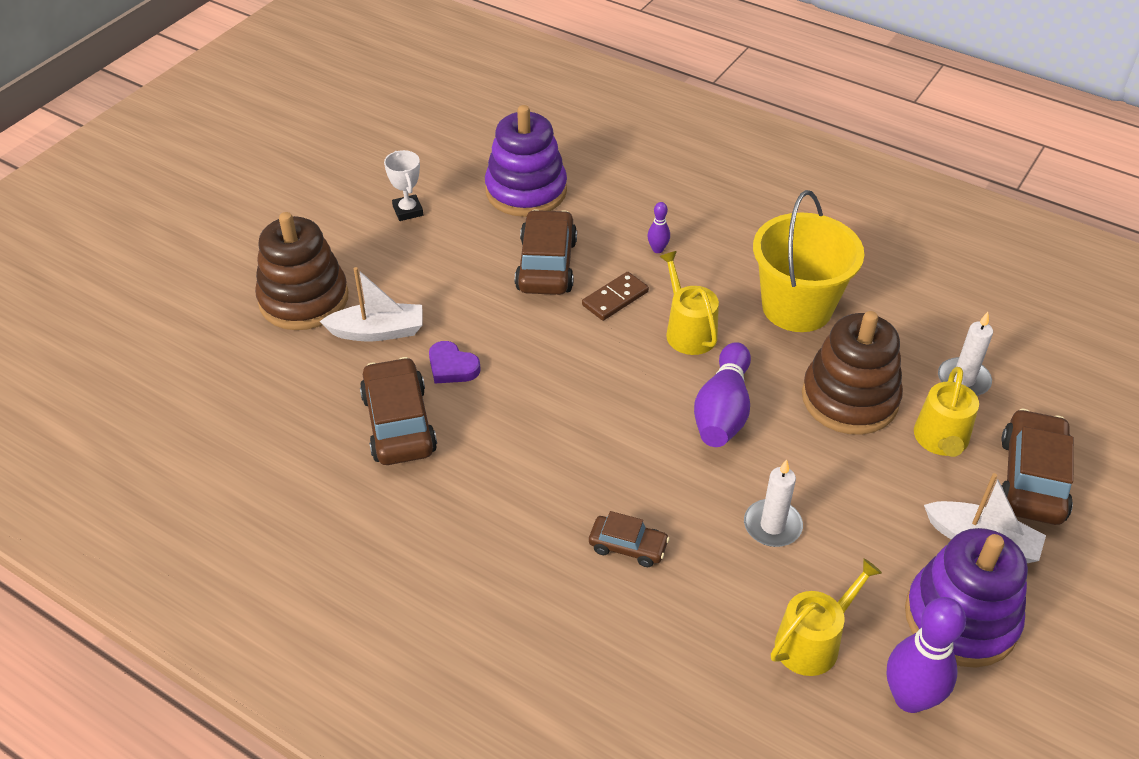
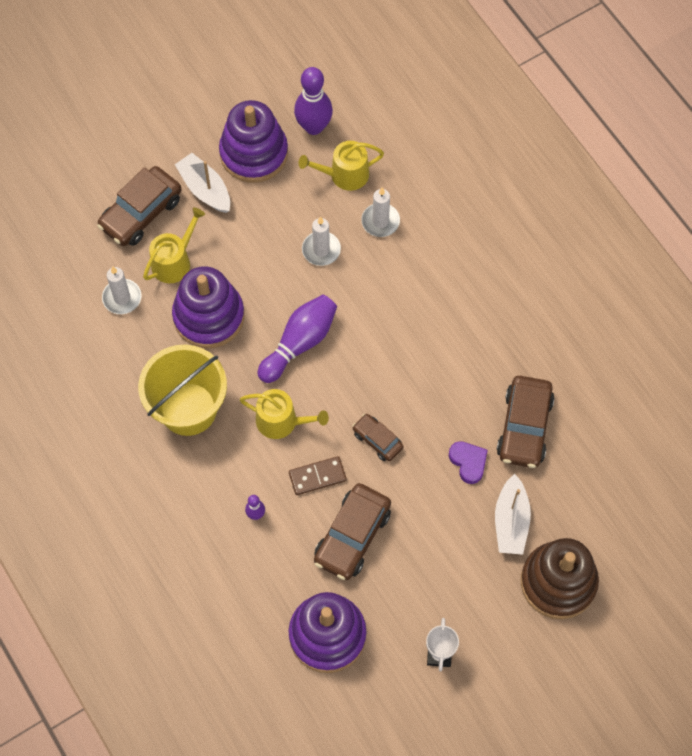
camera: 155 degrees left, 20 degrees up
(378, 331) = (511, 521): white boat -> white boat turned 105 degrees counterclockwise
(628, 546) = (416, 273): brown car -> brown car (377, 440)
(688, 331) = (281, 421): yellow watering can -> yellow watering can turned 75 degrees counterclockwise
(718, 595) = (380, 221): none -> white candle
(849, 398) = (209, 316): brown stacking toy -> purple stacking toy

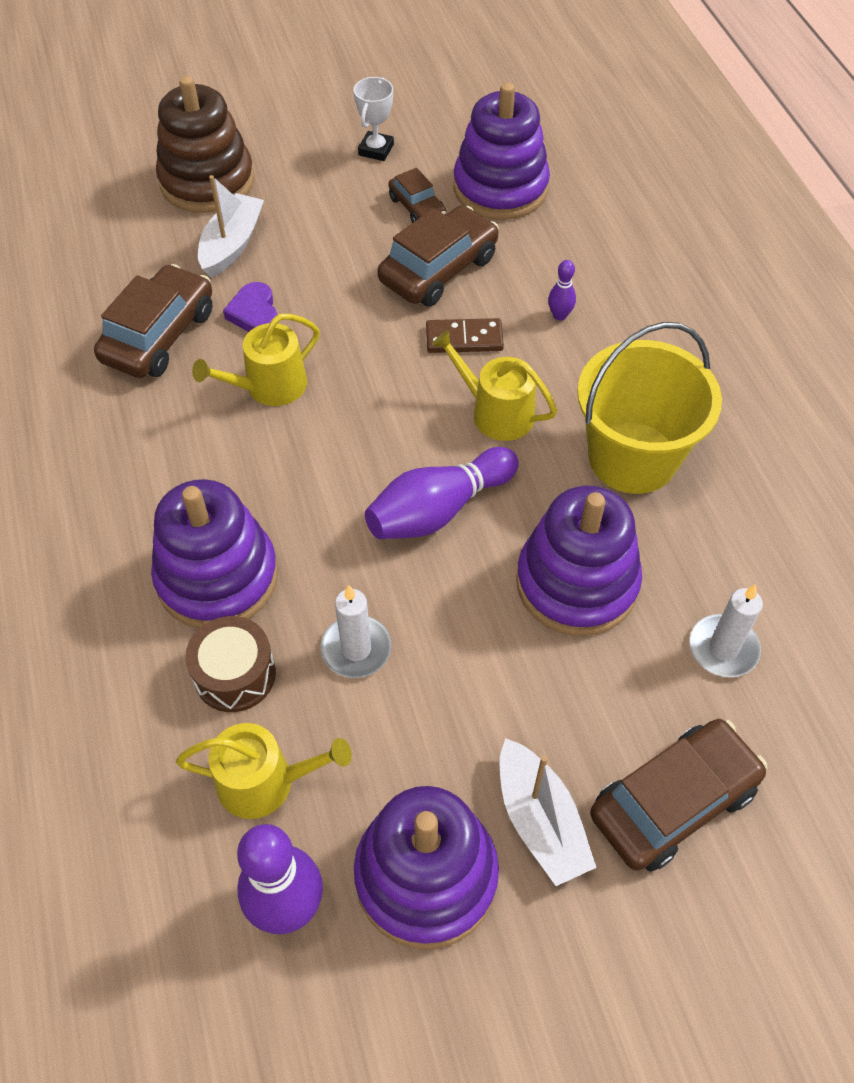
camera: 165 degrees left, 10 degrees down
(174, 261) = (622, 691): yellow watering can -> yellow watering can (269, 386)
(377, 440) = (366, 362): brown car -> brown car (417, 207)
(380, 221) = (235, 674): white candle -> brown drum
(412, 271) = (217, 577): none -> purple stacking toy

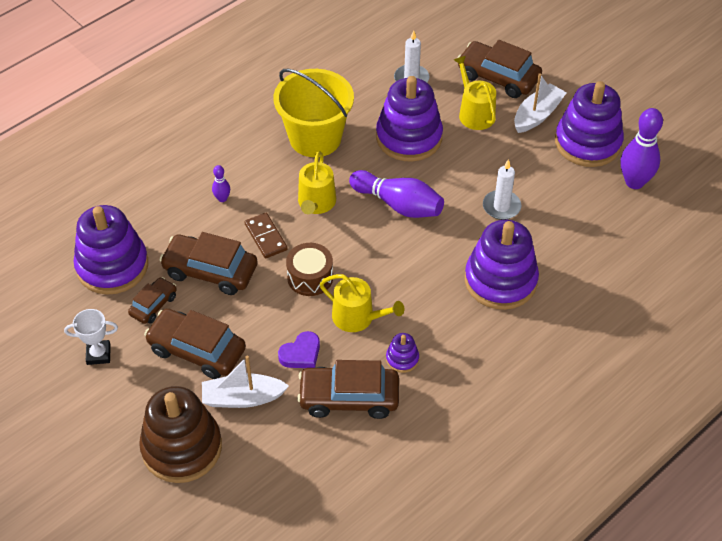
camera: 115 degrees left, 5 degrees down
(174, 407) = (402, 359): none -> purple stacking toy
(235, 674) = (548, 248): brown drum -> brown drum (310, 277)
(265, 782) = (590, 213): yellow watering can -> yellow watering can (474, 113)
(325, 226) = (197, 350): none -> brown car

